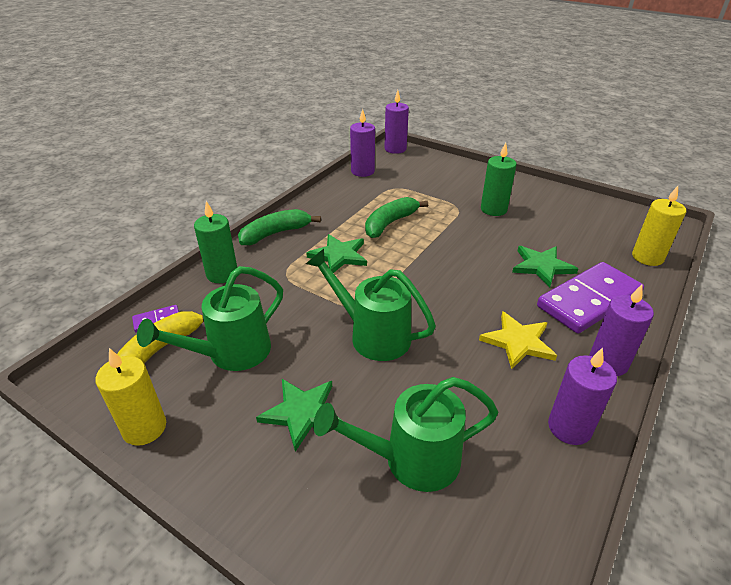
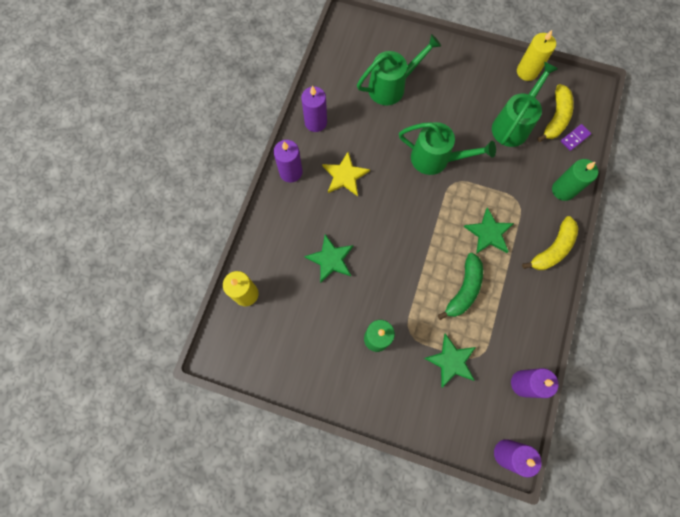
camera: 165 degrees right, 35 degrees up
(275, 233) = (552, 249): green banana -> yellow banana
(302, 413) = (454, 98): green star -> green star (451, 361)
(588, 300) = (297, 227): purple domino -> none

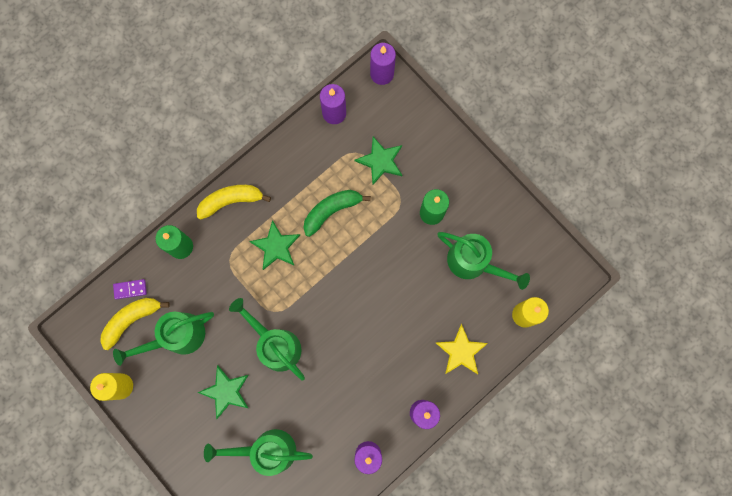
camera: 150 degrees left, 5 degrees up
(313, 314) = (473, 263): none -> green watering can
(330, 259) = (432, 303): green star -> green star (226, 391)
(345, 175) = (372, 378): yellow star -> yellow star (461, 351)

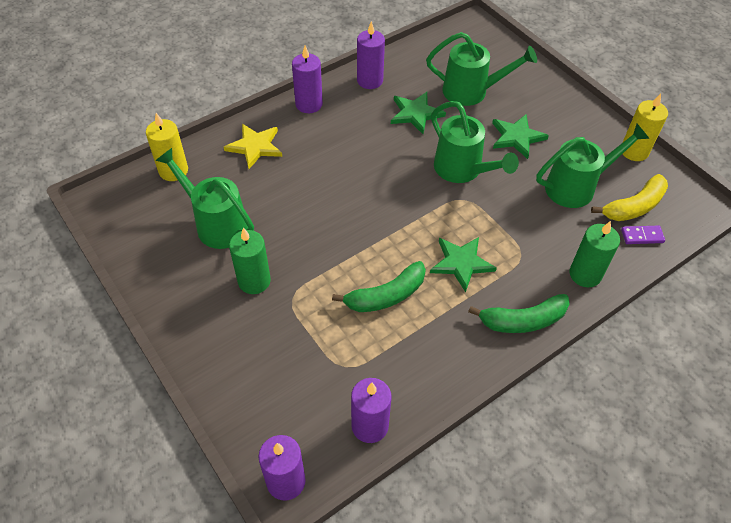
camera: 175 degrees left, 25 degrees down
(231, 201) = (523, 320): yellow banana -> green banana
(380, 161) = (310, 350): green star -> green star (416, 113)

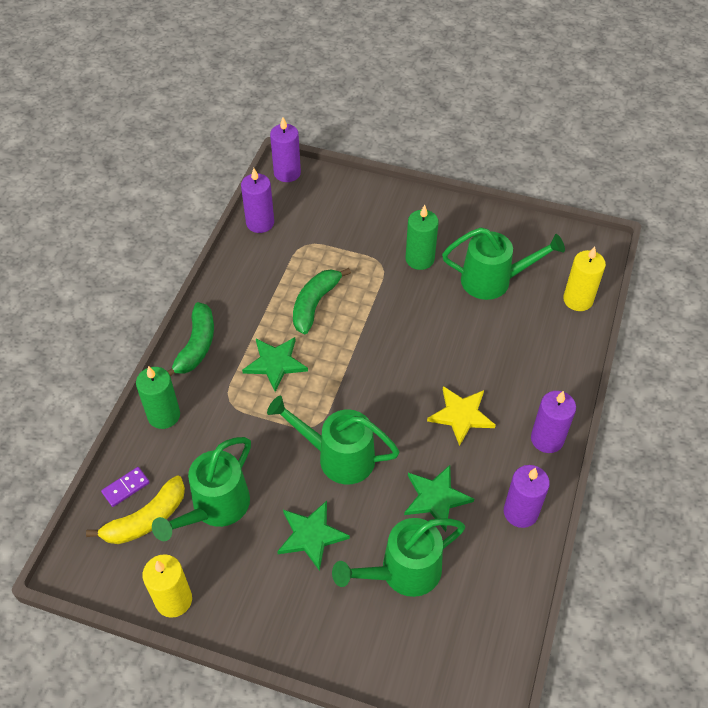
camera: 145 degrees right, 0 degrees up
(255, 146) = (542, 362): yellow star -> yellow star (461, 415)
(523, 320) = (196, 346): green banana -> green banana turned 150 degrees clockwise
(634, 206) = (146, 519): yellow banana -> yellow banana turned 150 degrees counterclockwise

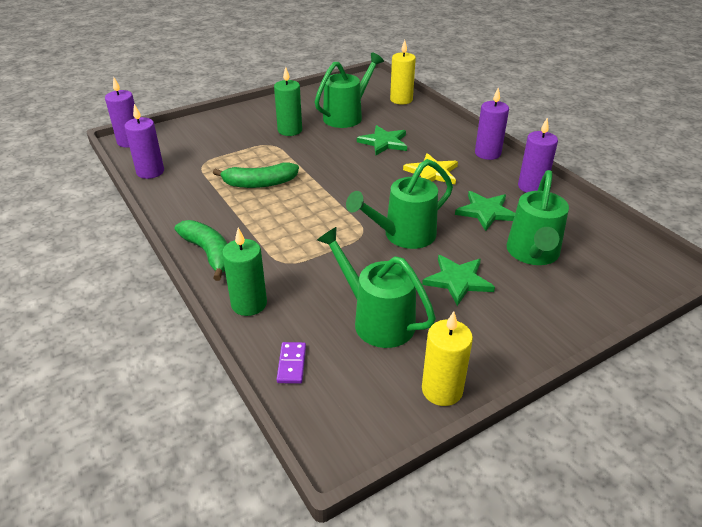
camera: 50 degrees left, 15 degrees down
(146, 519) = (340, 367): yellow banana -> none
(214, 508) = (376, 319): green watering can -> green watering can turned 150 degrees clockwise
(275, 363) = (283, 224): green star -> green star (384, 142)
(315, 304) = (259, 183): green banana -> green banana turned 75 degrees counterclockwise

